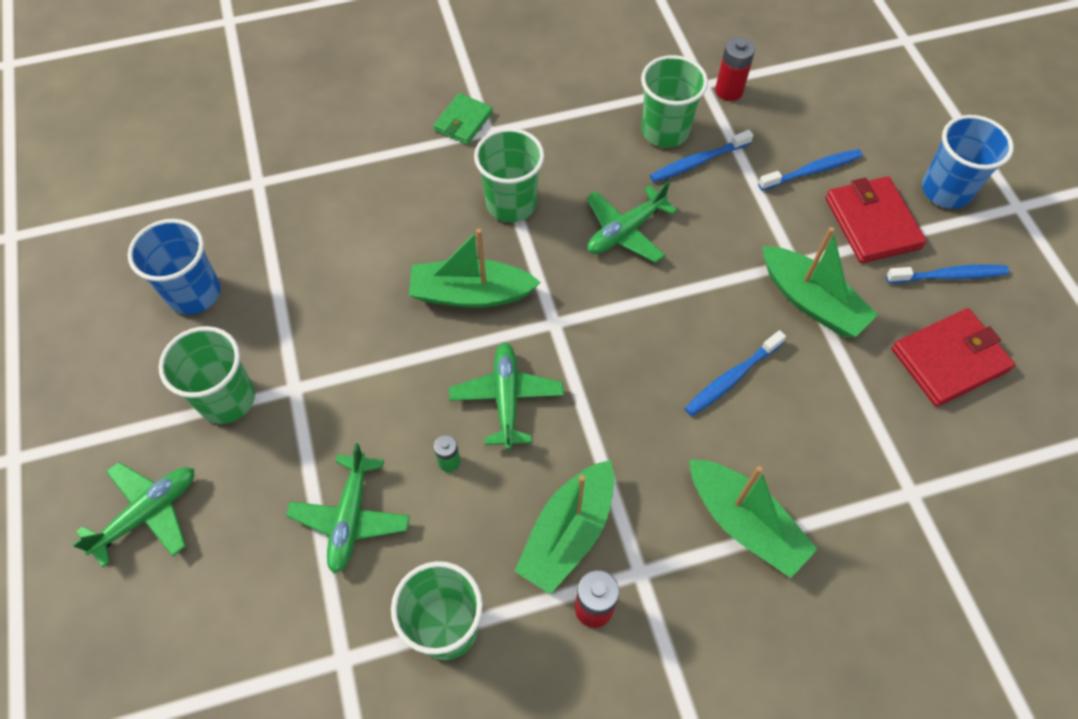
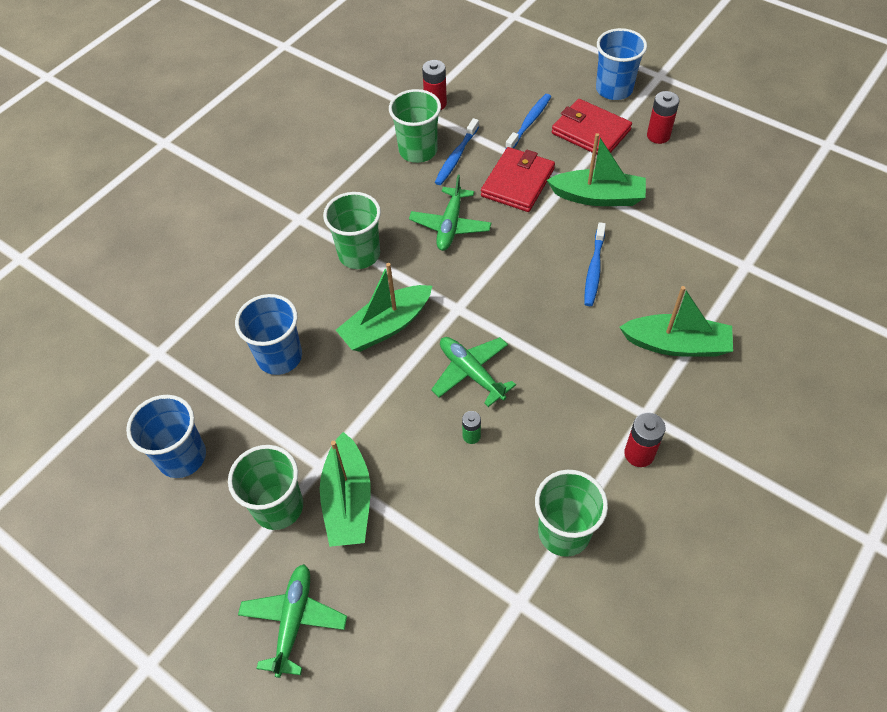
camera: 35 degrees left, 5 degrees down
(350, 517) = (440, 516): green plane -> none
(352, 257) = (279, 357): none -> blue cup
(463, 121) = (275, 222): green wallet -> none
(568, 533) = (584, 423): green boat -> green boat (348, 500)
(948, 276) = (658, 136): blue toothbrush -> red battery
(949, 360) = (700, 181): red wallet -> red wallet (517, 182)

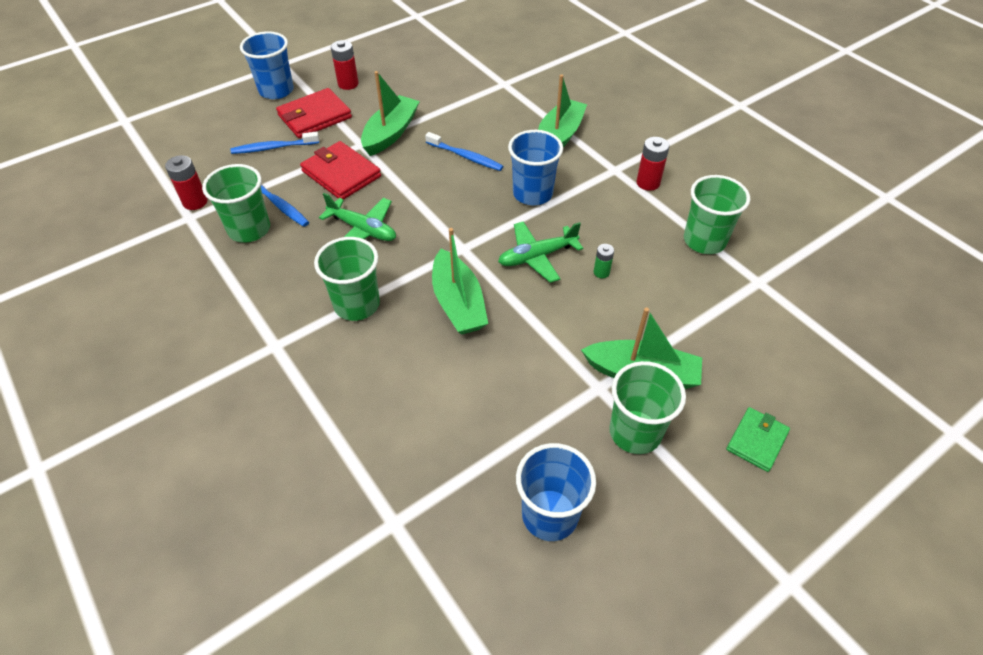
camera: 75 degrees left, 5 degrees down
(279, 357) = (455, 398): blue cup -> blue cup (532, 193)
(294, 620) = (757, 441): green plane -> green wallet
(529, 122) = (273, 148): blue toothbrush -> blue toothbrush turned 60 degrees counterclockwise

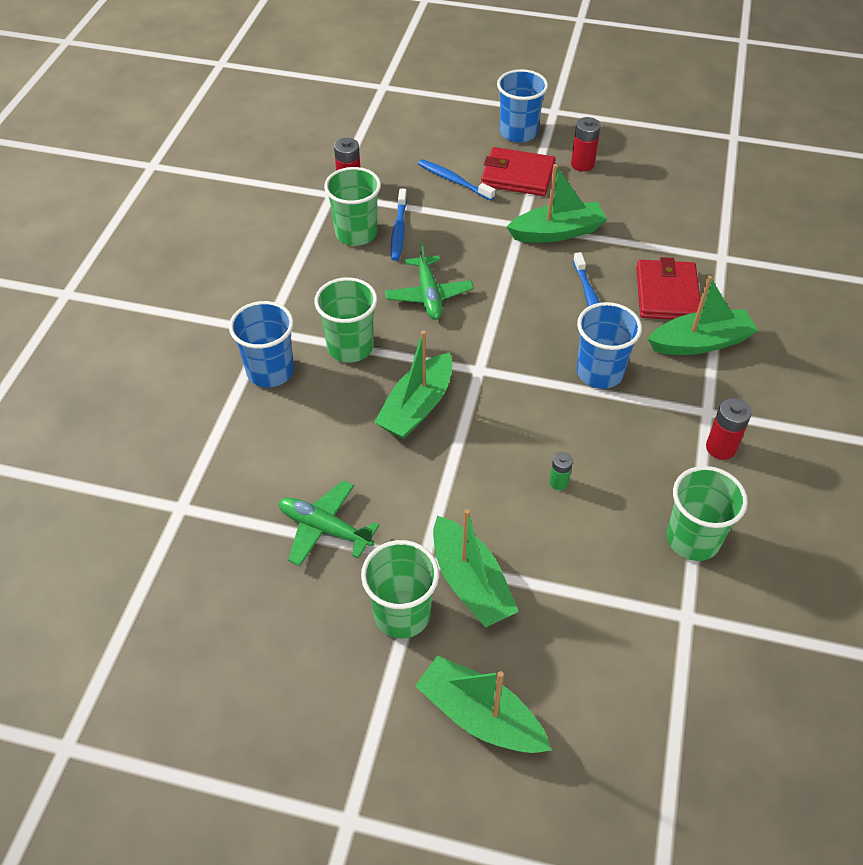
camera: 50 degrees right, 0 degrees up
(341, 174) = (473, 238): red wallet -> red wallet (667, 294)
(537, 256) = (526, 425): green plane -> green plane (325, 528)
(550, 515) = (269, 601): blue cup -> blue cup (270, 371)
(757, 441) = (480, 716): green wallet -> green boat

